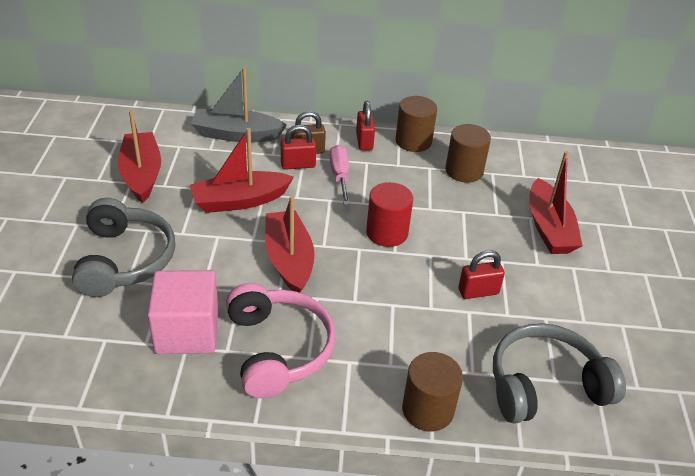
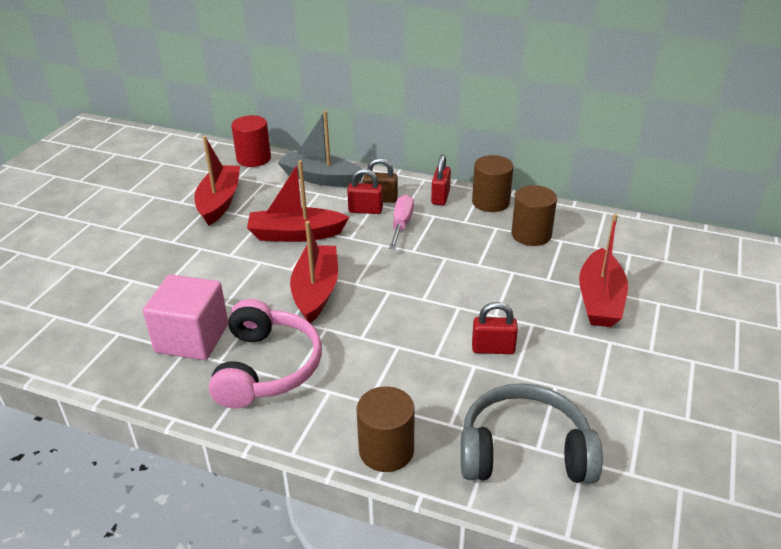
camera: 20 degrees right, 5 degrees down
(125, 260) = (169, 270): grey headphones -> none
(387, 233) = (423, 280): red cylinder -> red cylinder (253, 158)

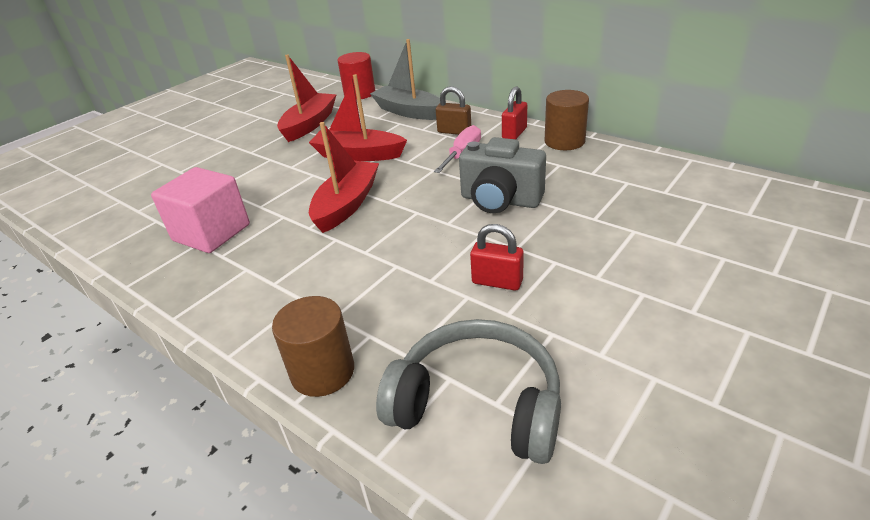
camera: 20 degrees right, 0 degrees up
(266, 368) = (258, 268): pink headphones -> none
(365, 210) = (434, 140): red padlock -> none
(460, 270) = (500, 200): none -> grey camera
(531, 234) = (595, 174): brown cylinder -> none
(600, 300) = (648, 246): red boat -> none

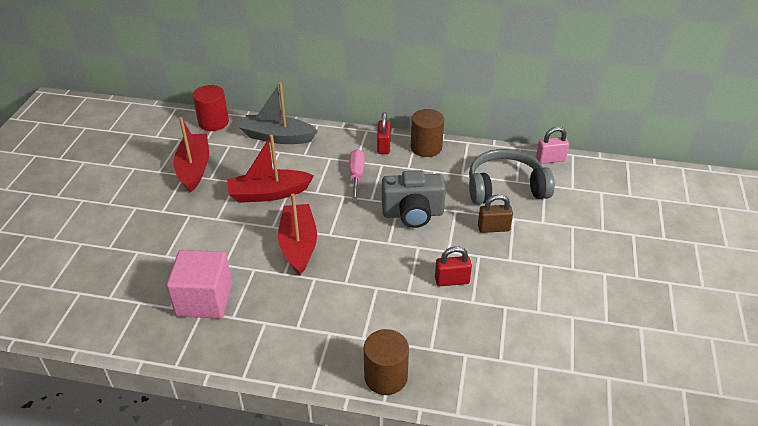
camera: 30 degrees left, 5 degrees up
(454, 131) = (333, 153): brown padlock -> brown padlock (493, 228)
(477, 404) = (491, 364): grey headphones -> grey headphones (505, 188)
(731, 177) = (550, 159): none -> pink padlock

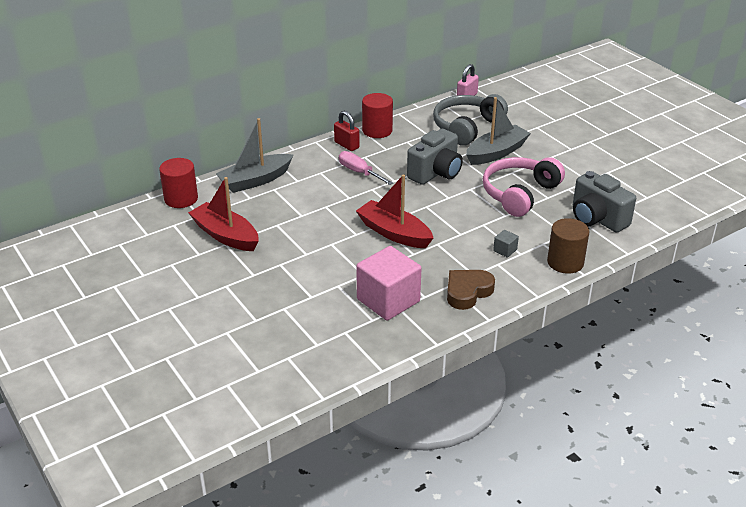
camera: 45 degrees left, 5 degrees down
(267, 339) = (467, 292): none -> brown heart
(269, 193) = (316, 217): red boat -> none
(355, 325) = (505, 250): none -> grey cube
(426, 147) = (377, 130): brown cylinder -> red cylinder
(452, 280) = (519, 194): red padlock -> pink headphones
(484, 356) = (597, 219): none -> grey camera
(493, 228) = (496, 153): brown padlock -> grey boat

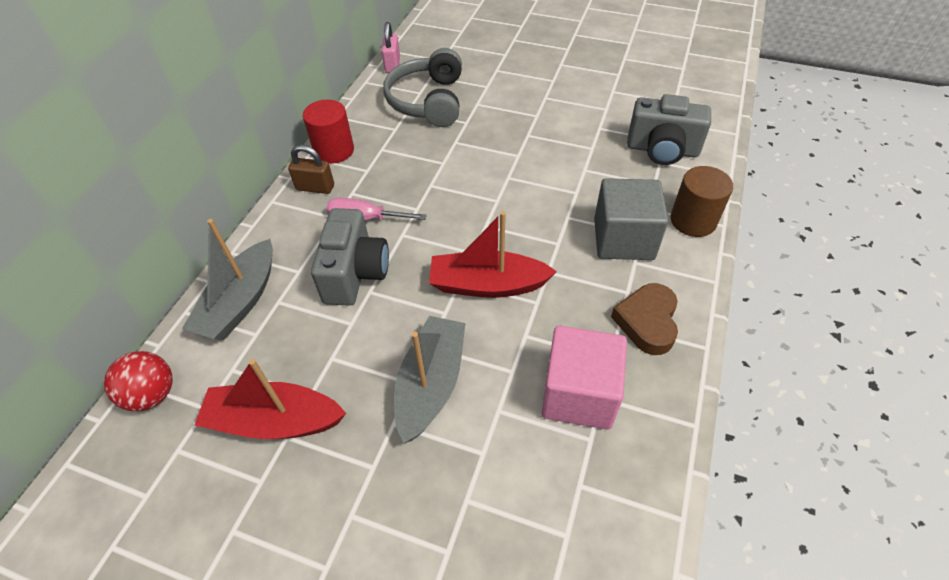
camera: 35 degrees left, 15 degrees up
(181, 199) = (152, 394): red cylinder -> red ball
(346, 145) = (315, 187): red padlock -> brown padlock
(436, 173) = (453, 175): grey camera -> grey camera (355, 273)
(496, 153) = (489, 119): grey boat -> grey boat (431, 384)
(505, 250) = (623, 239): grey cube -> grey cube, size x2.46
(519, 194) = (562, 158): pink headphones -> none

